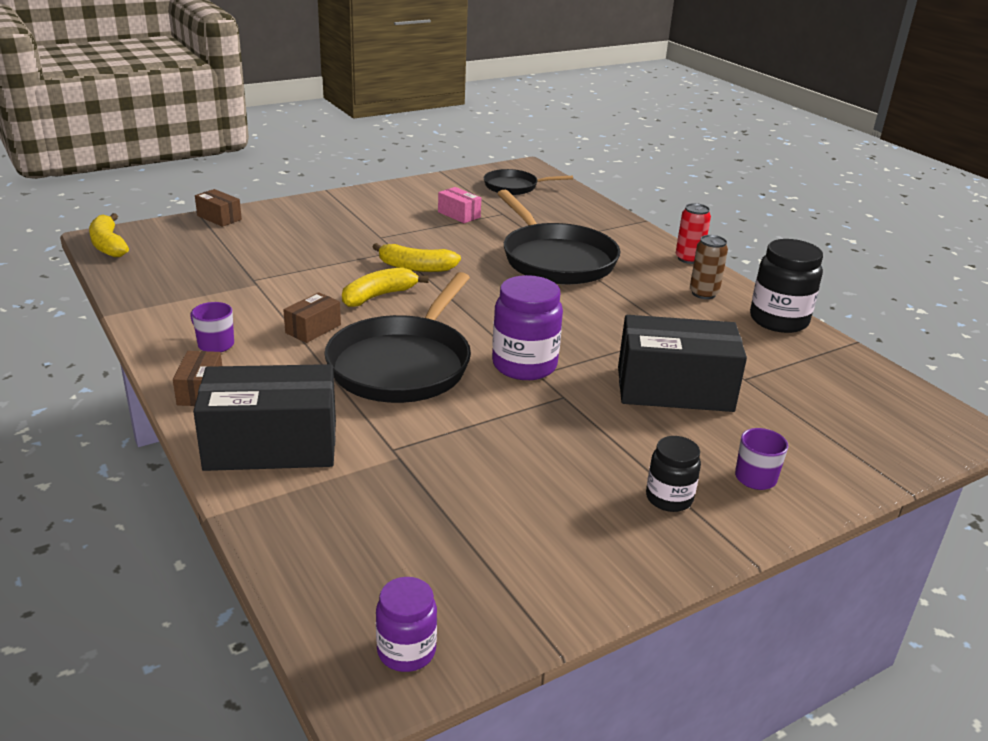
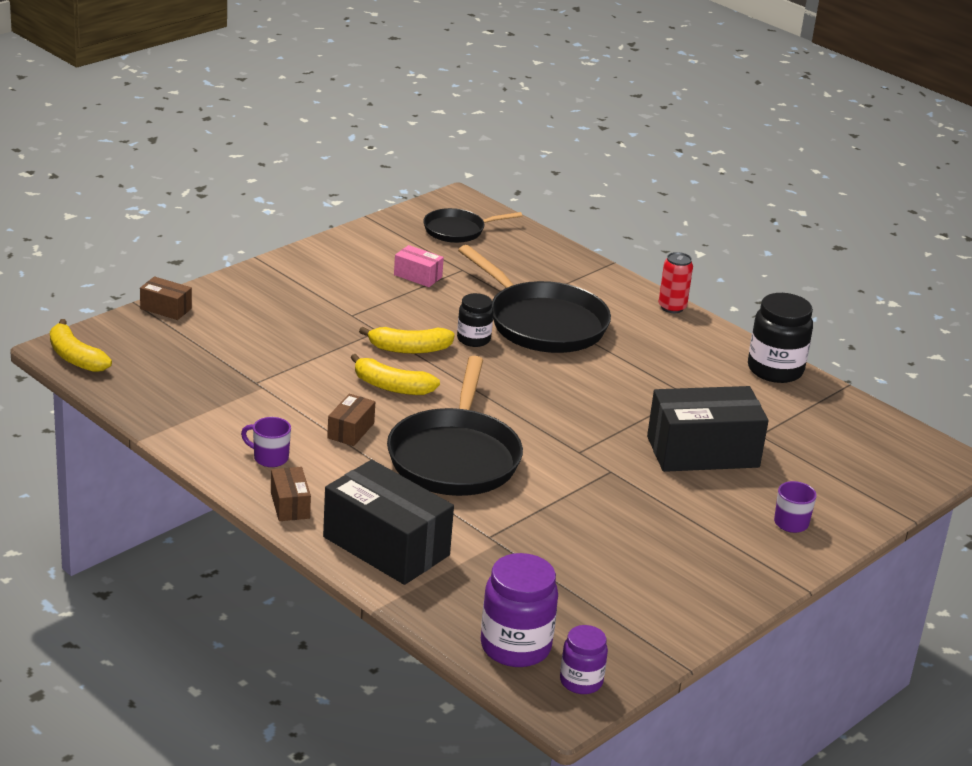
camera: 15 degrees left, 0 degrees up
(271, 445) = (386, 546): black box -> black box turned 60 degrees clockwise
(379, 296) = (391, 387): yellow banana -> yellow banana turned 105 degrees counterclockwise
(524, 365) = (563, 445): purple jar -> purple jar (515, 647)
(669, 498) = (728, 548): black jar -> black jar (473, 339)
(703, 293) = (698, 347): brown can -> none

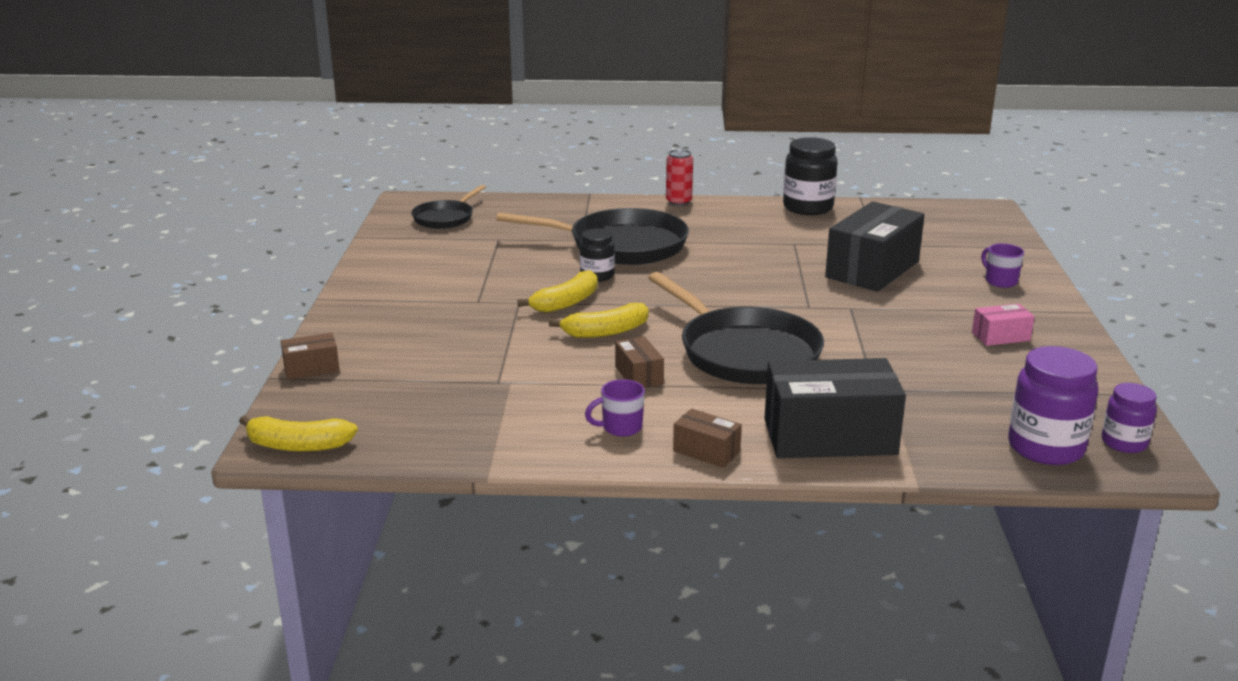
camera: 40 degrees left, 5 degrees down
(418, 276) = (475, 256): pink box -> pink box (1000, 336)

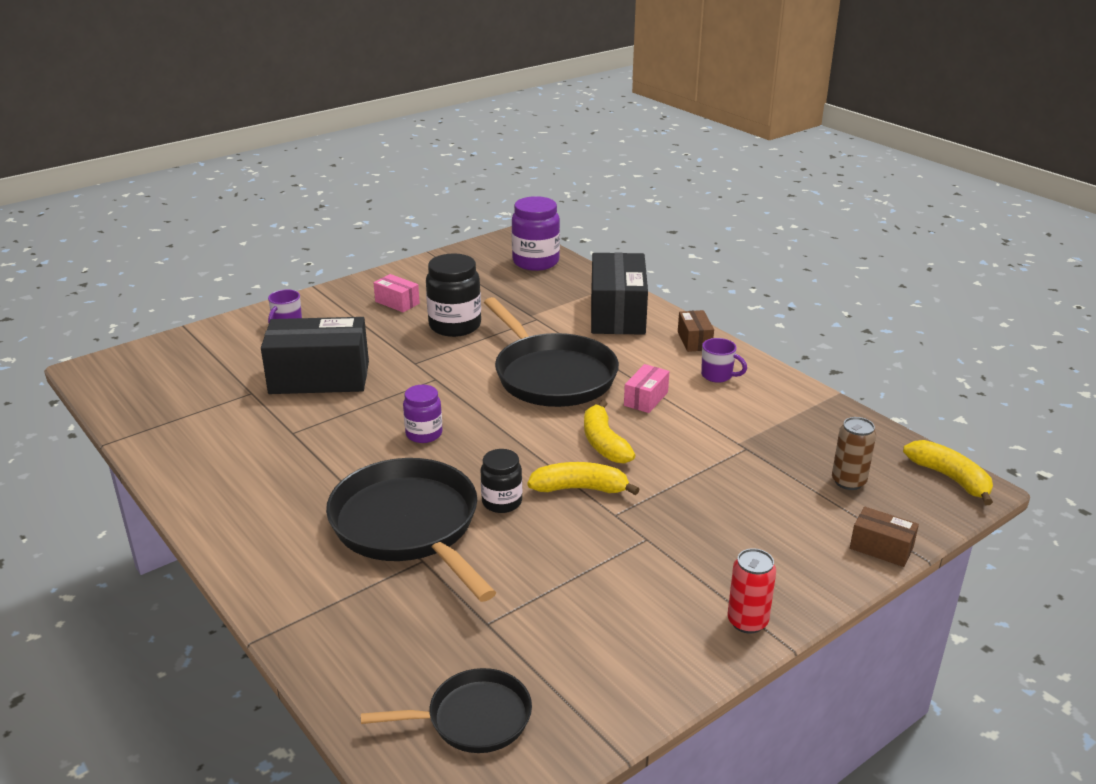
camera: 130 degrees left, 5 degrees up
(384, 399) = (848, 481): none -> brown can
(605, 332) = (604, 443): yellow banana -> yellow banana turned 135 degrees counterclockwise
(639, 375) = (646, 399): brown box -> pink box
(678, 202) = (225, 552): red can -> red can (747, 621)
(744, 352) = (551, 375): black pan -> black pan turned 135 degrees clockwise
(808, 208) = (171, 461): black jar -> black jar (455, 326)
(829, 437) = (617, 314): black box -> black box turned 45 degrees clockwise
(1124, 443) = (499, 247): purple jar -> purple jar (424, 434)

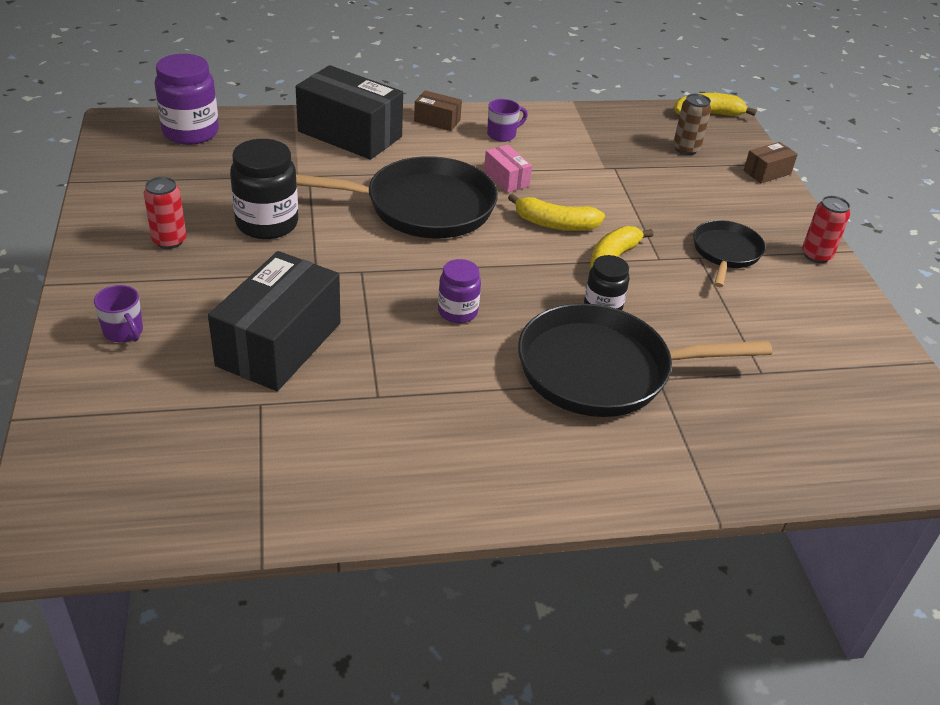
camera: 65 degrees left, 10 degrees up
(397, 302) = (169, 241): pink box -> red can
(473, 718) = (868, 418): black pan -> black pan (726, 253)

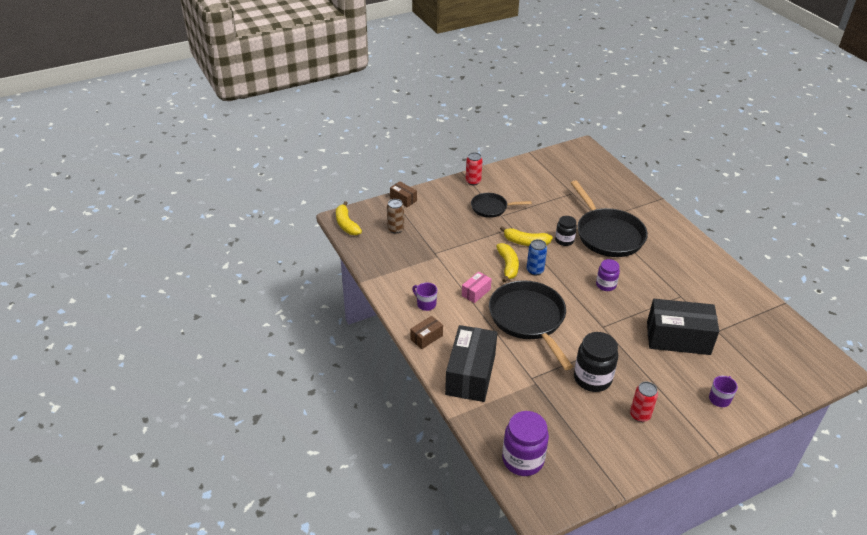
camera: 105 degrees left, 0 degrees up
(437, 120) = (426, 337): brown box -> brown box turned 45 degrees clockwise
(532, 247) = (535, 270): none -> blue can

